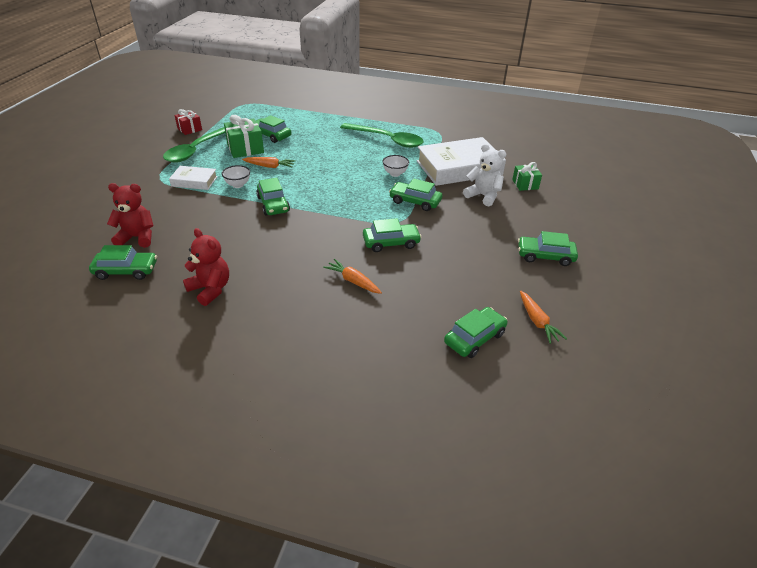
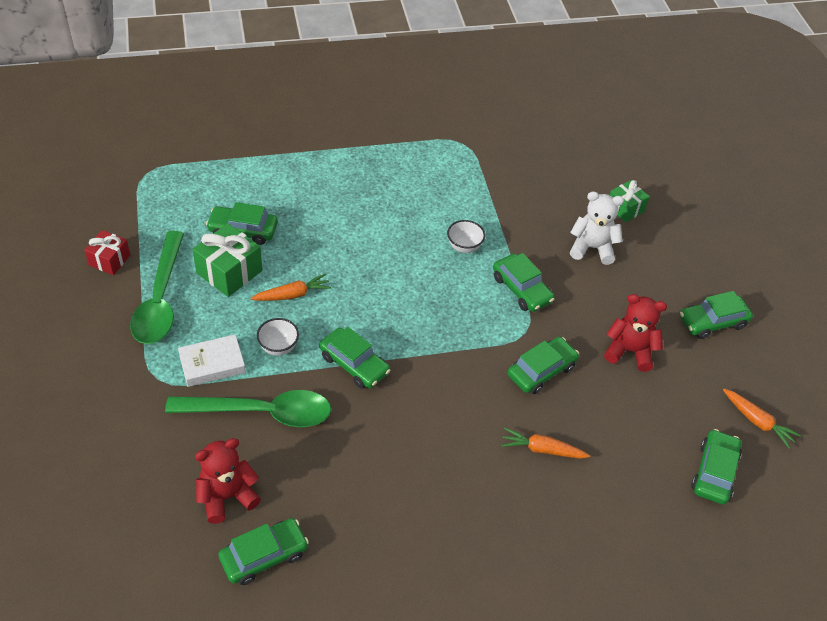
camera: 30 degrees left, 10 degrees up
(210, 289) = (393, 536): red teddy bear -> red teddy bear (629, 351)
(387, 140) = (408, 183): green spoon -> green spoon (261, 412)
(415, 201) = (521, 289): green car -> green car turned 120 degrees counterclockwise
(459, 168) = (533, 206): white book -> none

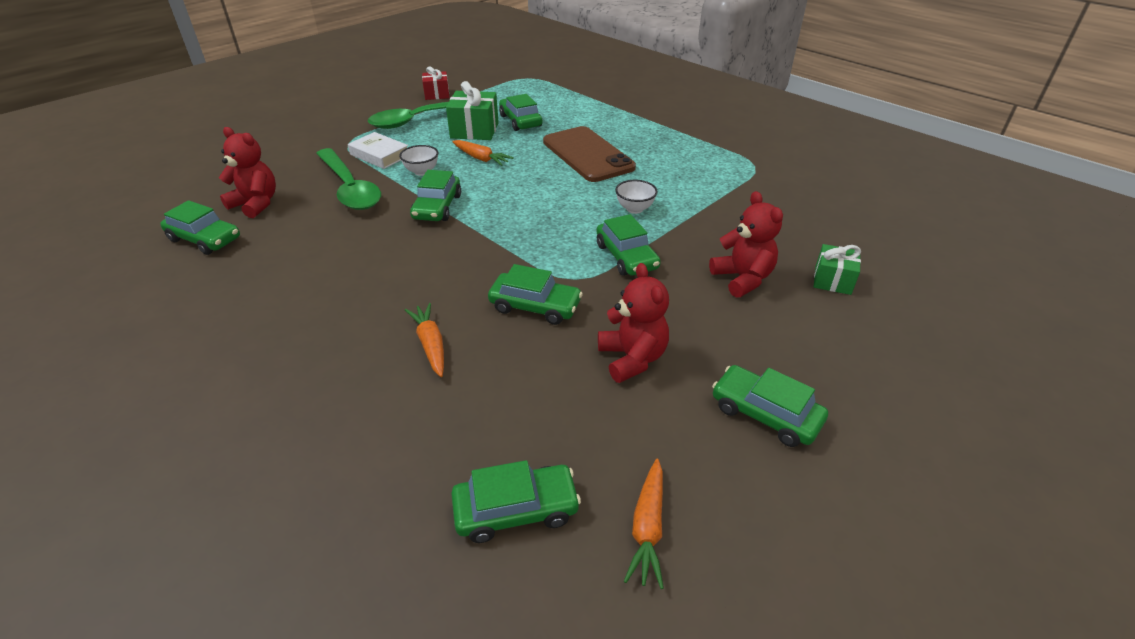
camera: 60 degrees right, 10 degrees down
(354, 223) = (587, 155): none -> brown phone
(521, 289) = (626, 256): green car -> green car turned 45 degrees counterclockwise
(592, 248) = (742, 279): white teddy bear -> red teddy bear

